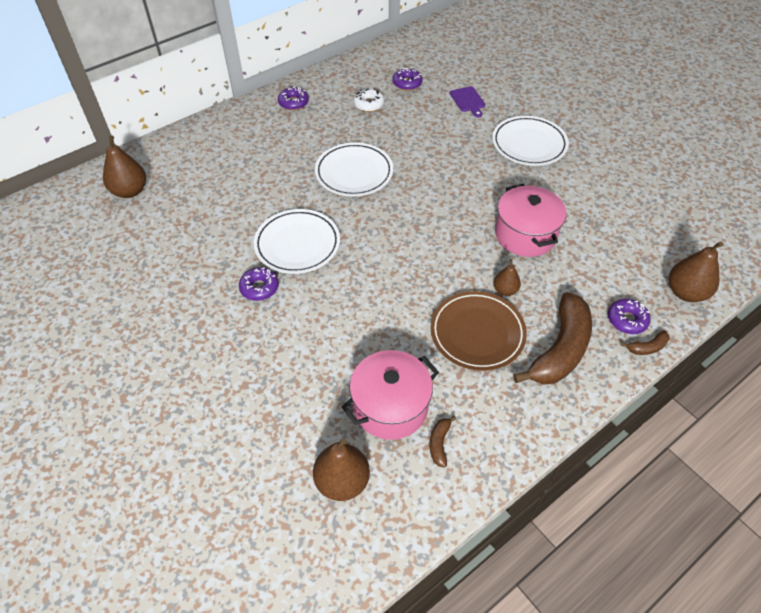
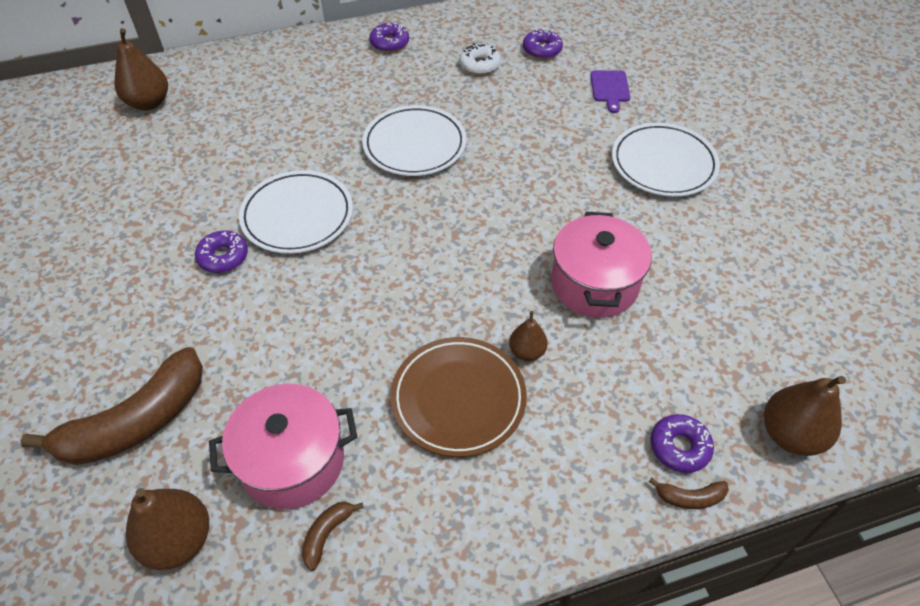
camera: 20 degrees right, 0 degrees up
(560, 349) = (560, 458): brown banana -> brown banana (136, 422)

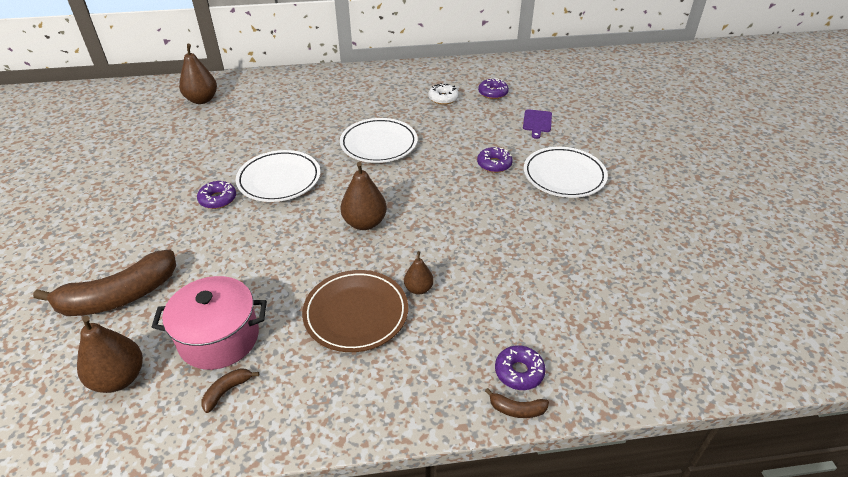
camera: 10 degrees right, 10 degrees down
(389, 43) = (382, 79): purple donut -> purple donut (494, 164)
(594, 284) = (485, 250): pink pot -> none
(790, 434) = (614, 376): brown pear -> brown pear (364, 223)

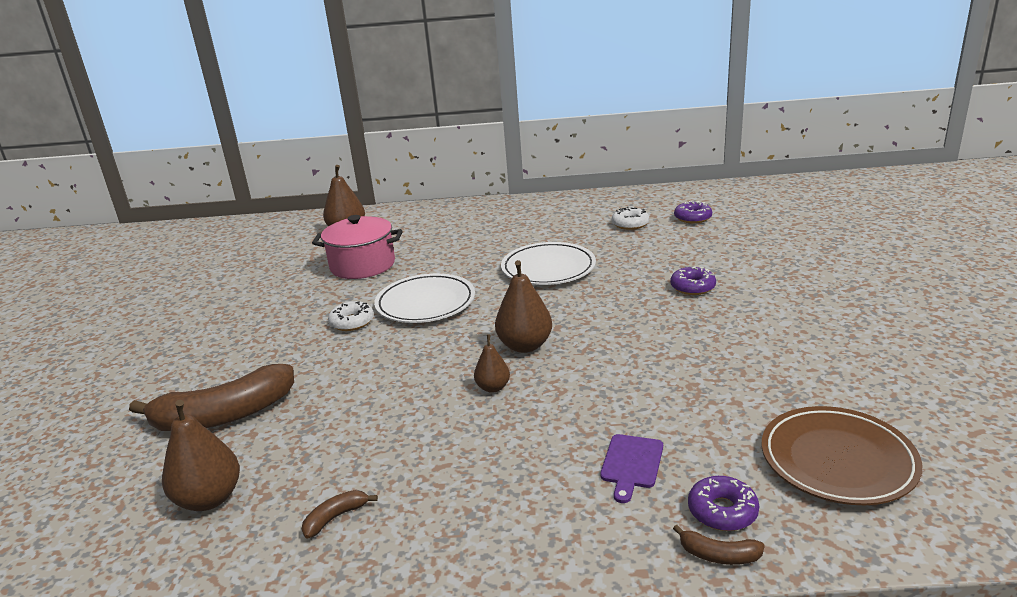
camera: 10 degrees right, 15 degrees down
(218, 199) = (352, 322): purple donut -> white donut
(219, 338) = (334, 461): pink pot -> pink pot (362, 265)
(356, 313) = (506, 439): brown plate -> brown plate (837, 460)
(418, 289) = (589, 414): brown pear -> brown pear (493, 387)
(537, 122) = (749, 245): purple cutting board -> purple cutting board (631, 464)
(564, 176) = (785, 298): white plate -> none

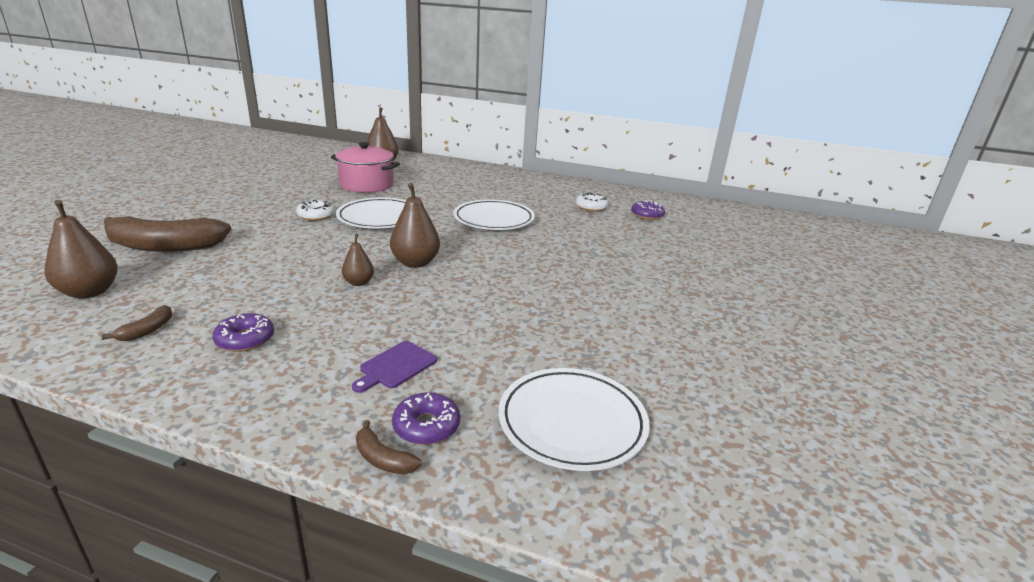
camera: 15 degrees right, 0 degrees up
(335, 518) = (147, 330): brown banana -> brown banana turned 135 degrees clockwise
(692, 287) = (592, 260): purple donut -> purple donut (245, 339)
(837, 460) = (572, 422): brown plate -> white plate

